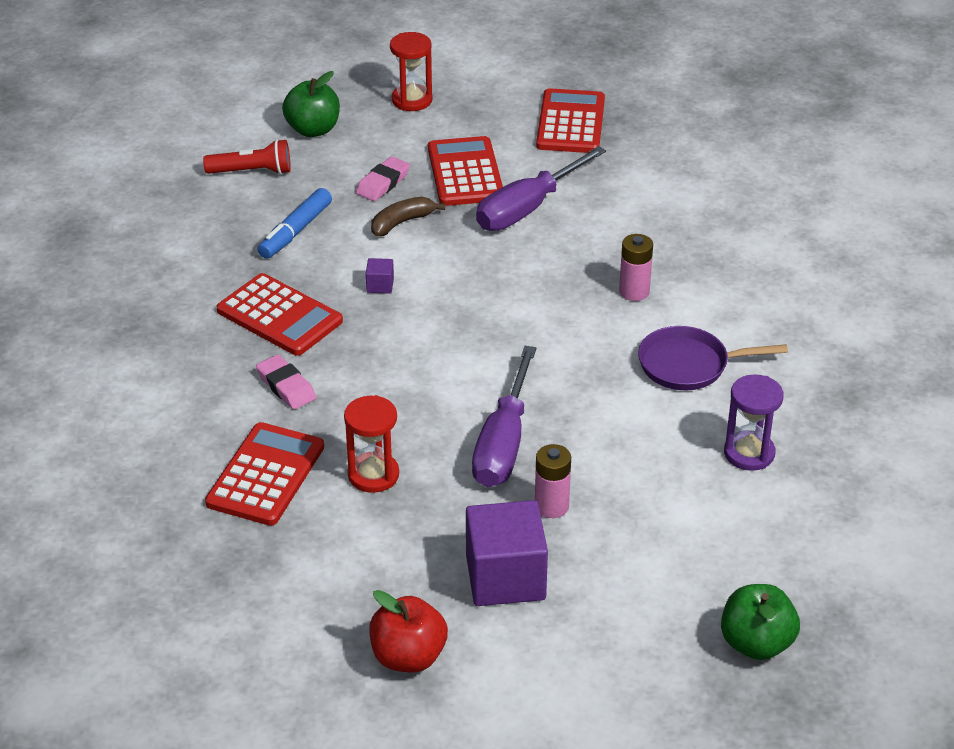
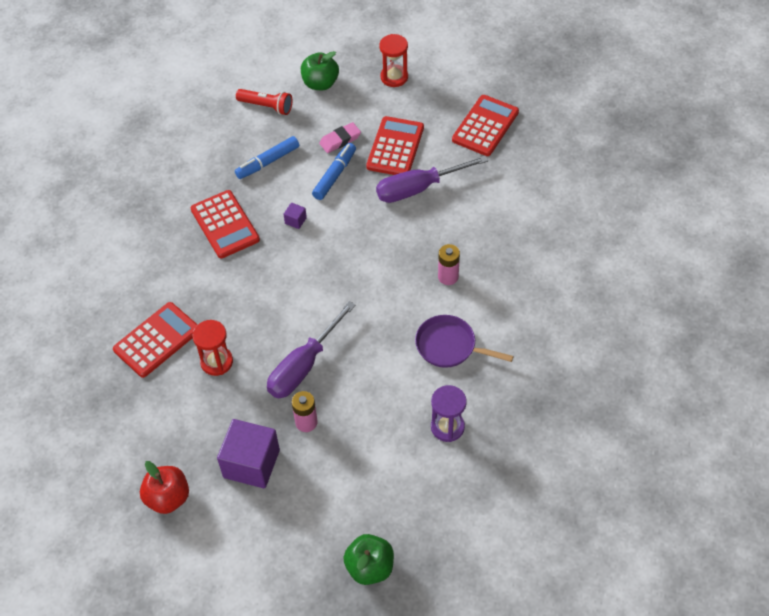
camera: 25 degrees right, 15 degrees up
(286, 386) = (201, 279): pink eraser -> none
(402, 222) = (335, 175): brown banana -> blue marker

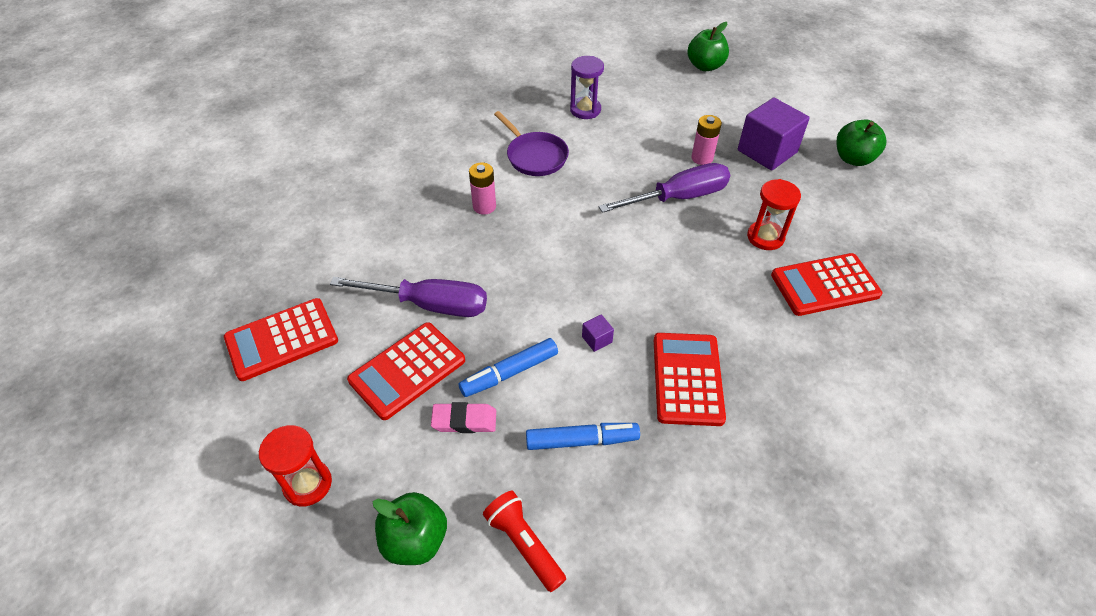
camera: 150 degrees left, 5 degrees down
(168, 498) = (853, 158): red apple -> green apple

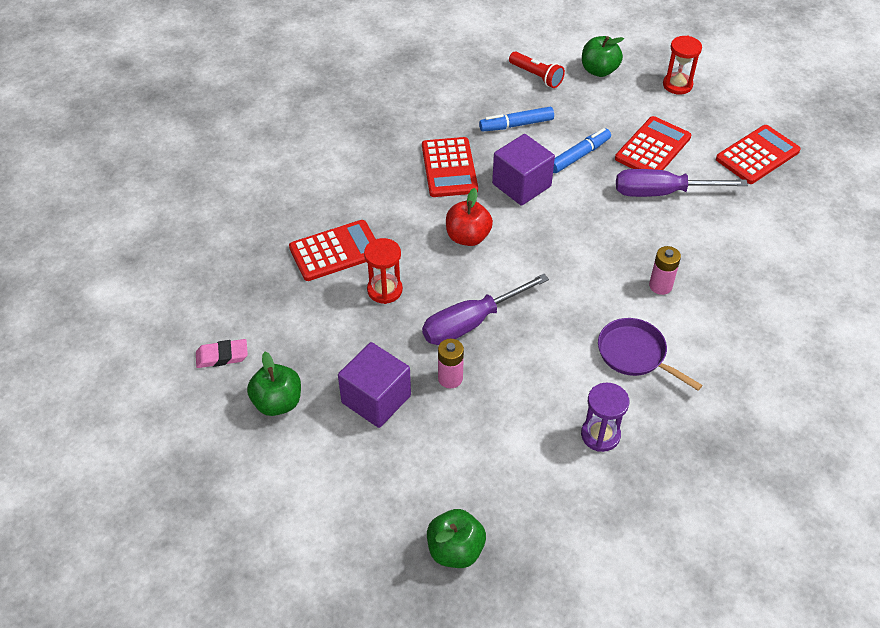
camera: 170 degrees right, 0 degrees up
(464, 420) = (598, 126): pink eraser -> pink eraser (222, 356)
(597, 339) = (521, 185): purple cube -> purple cube, size x2.42
(672, 281) = (468, 237): none -> red apple

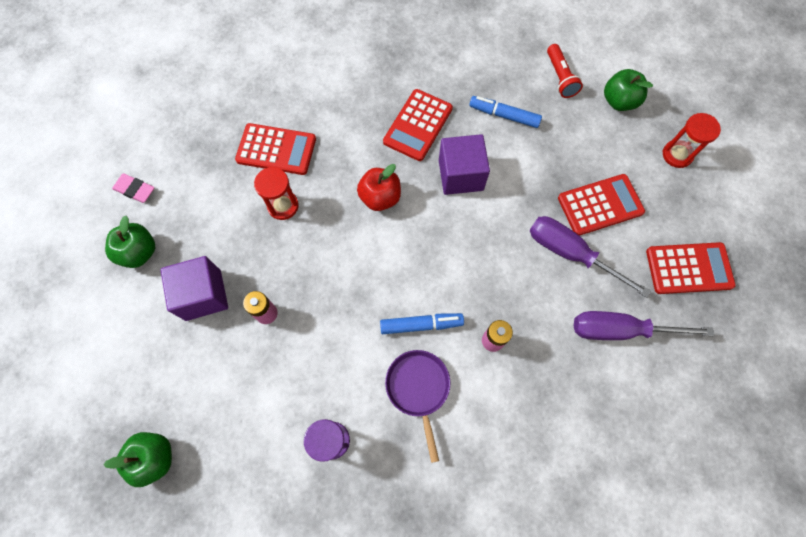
camera: 35 degrees right, 20 degrees up
(471, 322) = (320, 275): purple screwdriver -> purple screwdriver (620, 330)
(579, 155) = (531, 175): blue marker -> blue marker (421, 325)

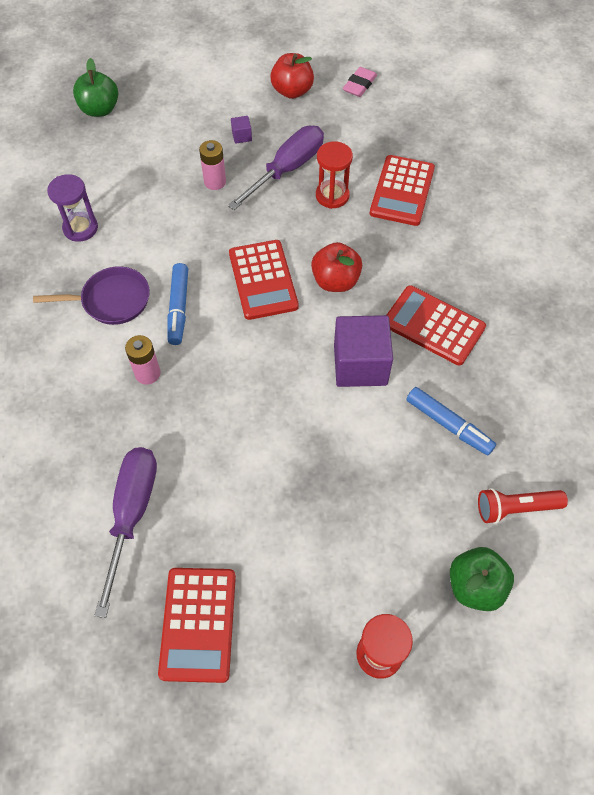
camera: 95 degrees right, 10 degrees down
(139, 252) = (292, 91): green apple -> red apple
(203, 295) = (242, 136): purple cube -> purple cube, size x0.41
(504, 115) = (448, 425): blue marker -> blue marker turned 105 degrees clockwise
(570, 253) = (240, 474): purple screwdriver -> purple screwdriver (287, 169)
(600, 205) = (305, 524): red calculator -> red calculator (263, 280)

